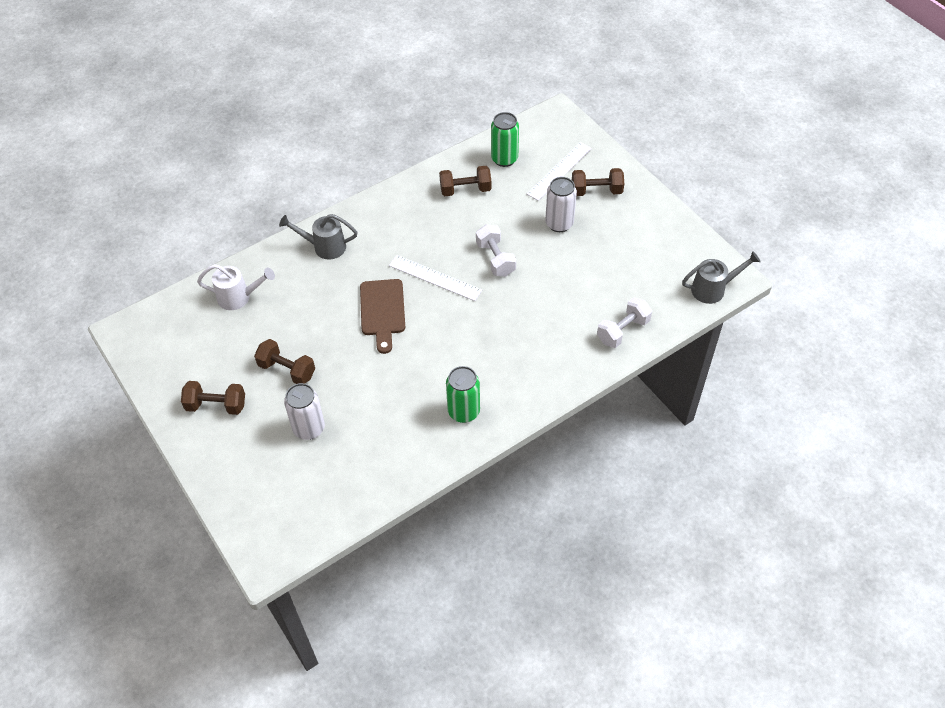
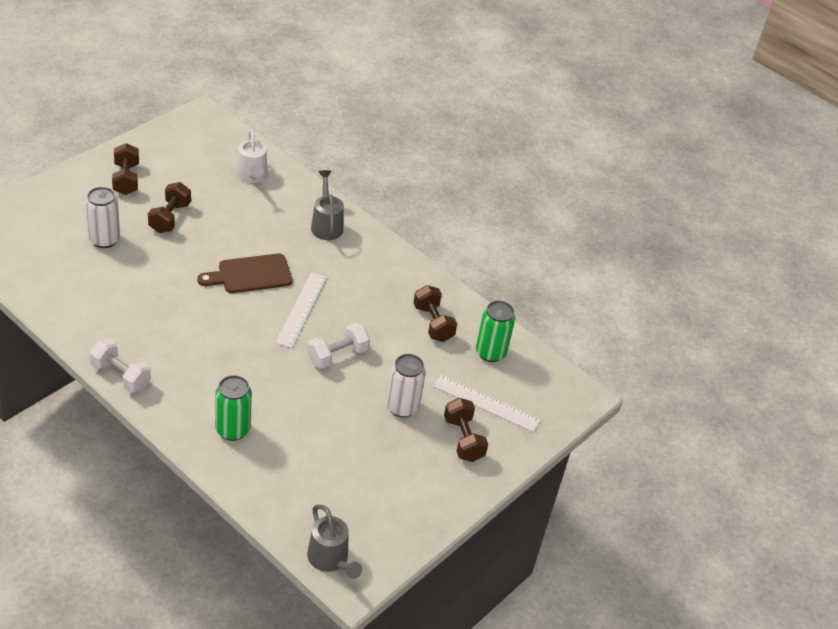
camera: 70 degrees right, 10 degrees down
(463, 411) = (131, 345): green can -> green can (232, 430)
(623, 331) = (253, 472): white dumbbell -> white dumbbell (121, 376)

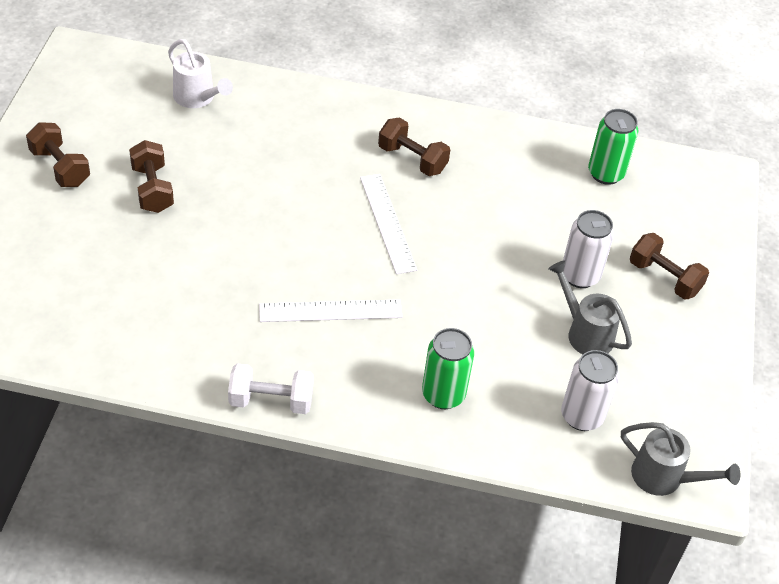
camera: 30 degrees left, 5 degrees up
(104, 240) = (103, 252): white can -> white can (582, 416)
(250, 274) = (300, 211): brown cutting board -> none
(326, 225) = (326, 116): grey watering can -> grey watering can (585, 333)
(337, 355) = (469, 254): white dumbbell -> none
(433, 323) = (526, 170): brown dumbbell -> brown dumbbell (412, 159)
(486, 403) = (650, 229): white ruler -> white ruler (330, 311)

